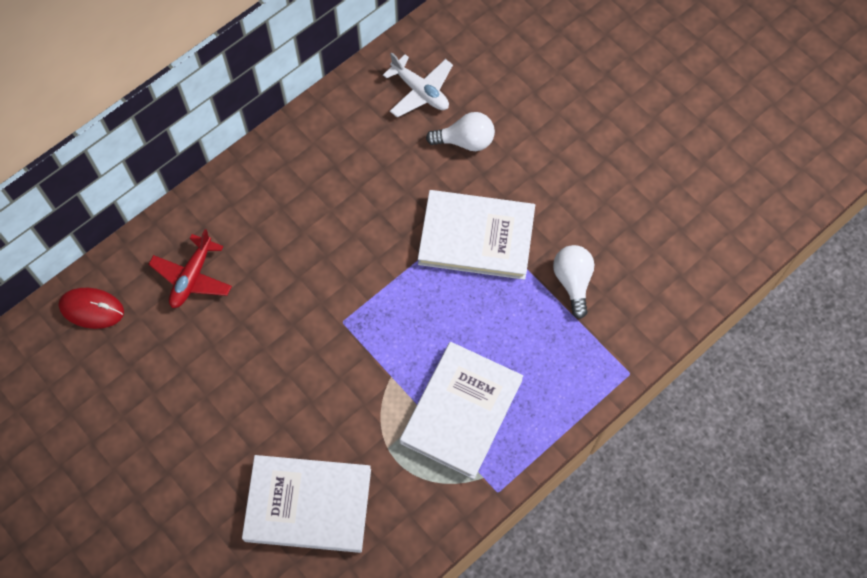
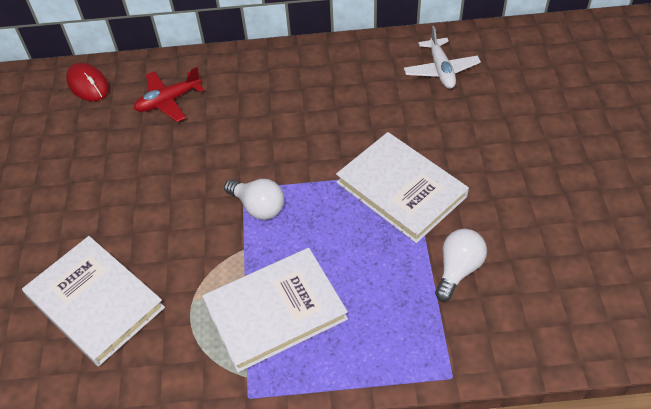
camera: 40 degrees right, 15 degrees down
(465, 141) = (449, 119): white light bulb -> white light bulb (258, 207)

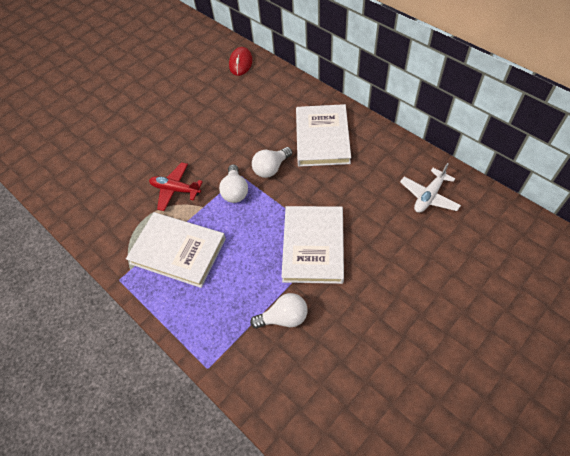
camera: 50 degrees right, 5 degrees up
(95, 302) = (121, 175): white book -> white book (322, 138)
(168, 101) = (264, 99): red plane -> red plane (175, 190)
(267, 157) = (271, 168): none -> white light bulb

